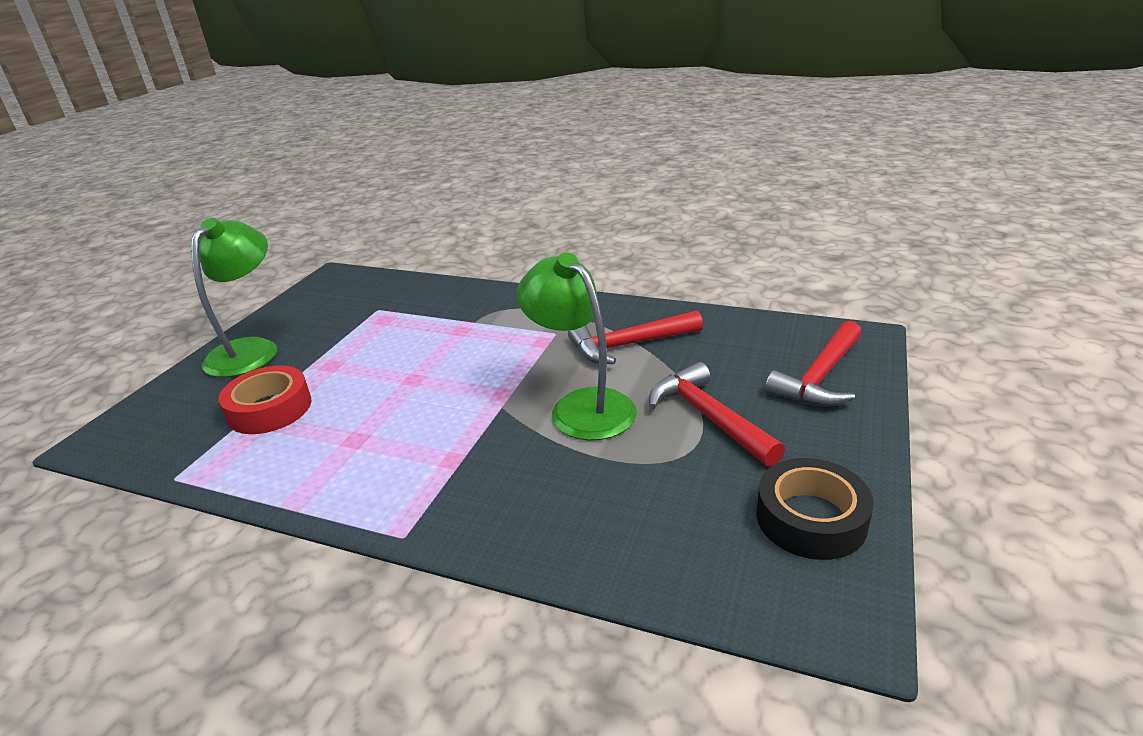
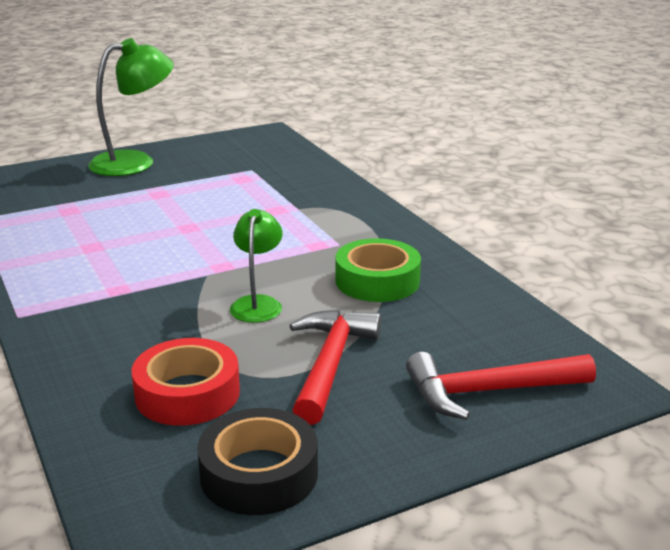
camera: 40 degrees right, 5 degrees down
(270, 409) = (83, 204): red tape -> red tape (187, 393)
(582, 406) = (258, 303): green lamp -> green lamp, size x0.59
(629, 345) = (377, 281): red hammer -> green tape

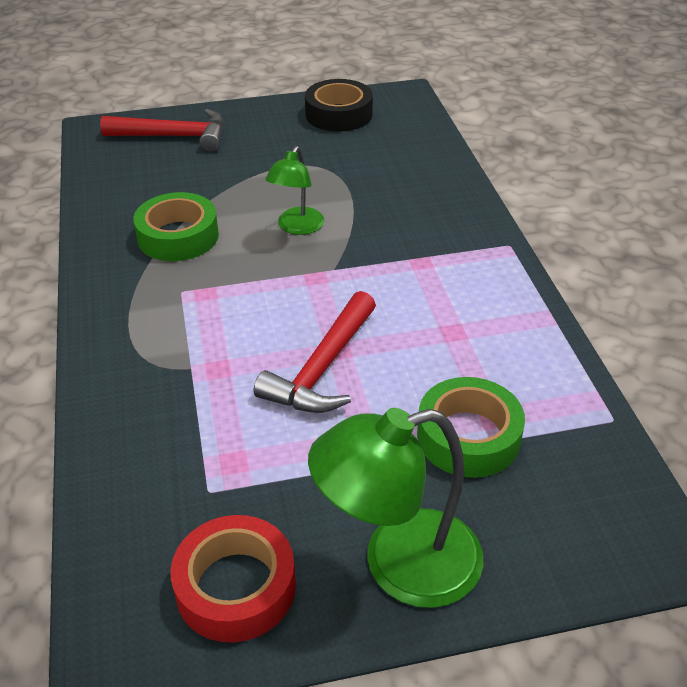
camera: 165 degrees left, 15 degrees up
(88, 202) = (468, 436): none -> green tape
(187, 393) = (371, 161): red tape -> red tape (235, 587)
(330, 364) = (265, 167): red hammer -> red hammer (322, 368)

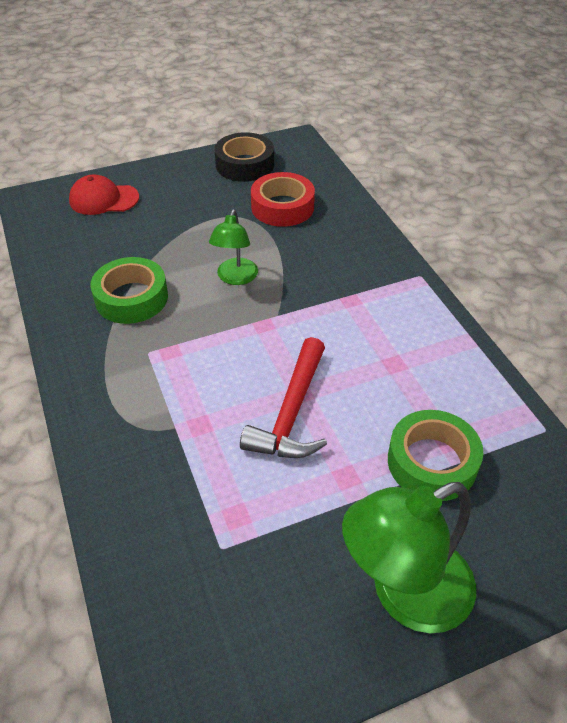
camera: 10 degrees left, 5 degrees up
(174, 136) = (104, 199): red hammer -> red cap
(235, 587) = (269, 640): red tape -> red tape (282, 207)

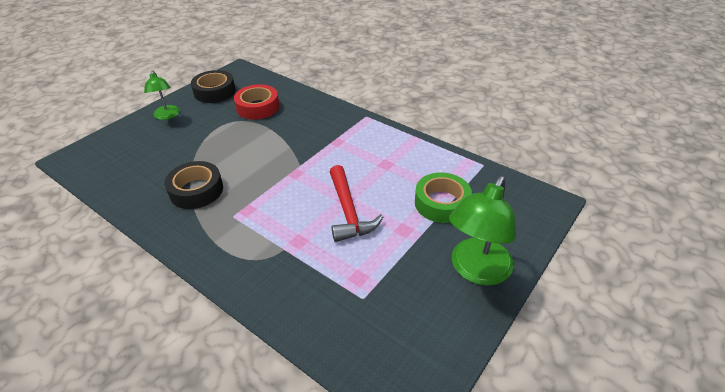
camera: 30 degrees left, 5 degrees down
(104, 199) = (129, 141): red cap -> none
(131, 298) = (196, 190): green tape -> black tape
(235, 278) = (258, 155): green lamp -> green lamp (167, 116)

